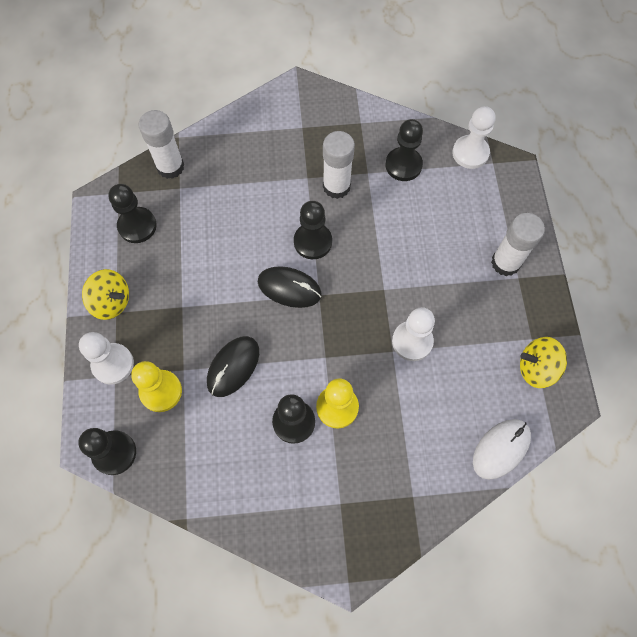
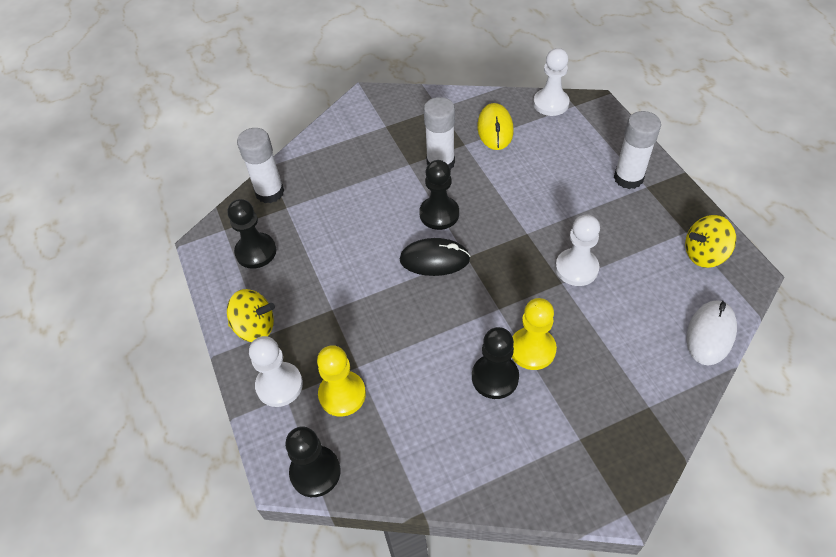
camera: 15 degrees left, 15 degrees down
(233, 367) = (409, 347): black mouse -> none
(403, 165) = (495, 129): black pawn -> yellow mouse

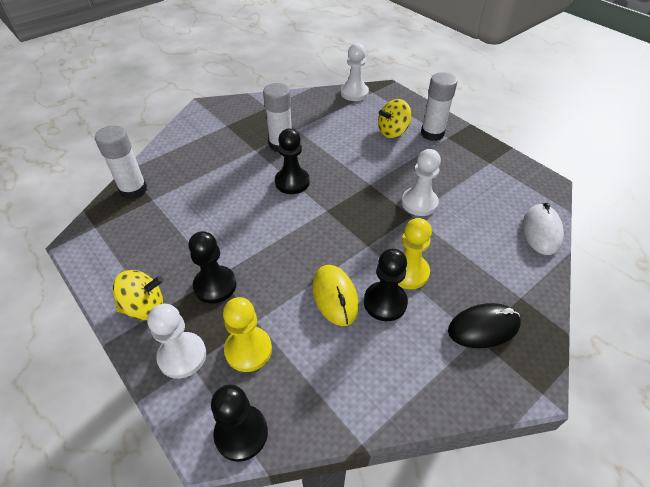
camera: 20 degrees left, 5 degrees down
(256, 252) = (131, 240): black pawn -> black pawn (215, 285)
(434, 260) = (299, 217): black mouse -> black mouse (483, 328)
(495, 129) = (317, 115): yellow mouse -> yellow mouse (335, 296)
(704, 254) = (510, 176): yellow spinning top -> yellow spinning top (392, 132)

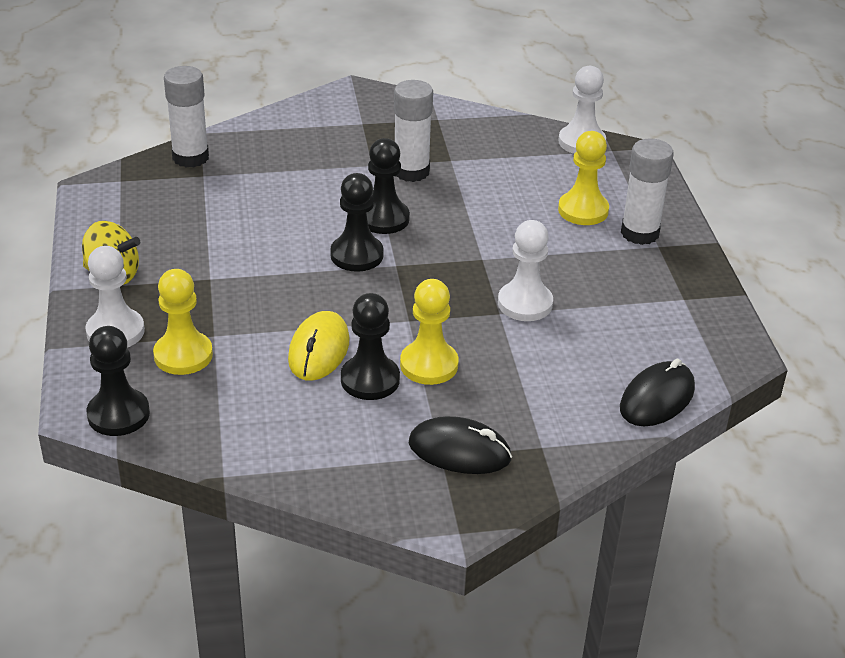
camera: 30 degrees right, 10 degrees down
(215, 285) = (199, 286): black pawn -> black pawn (357, 255)
(392, 132) = (583, 210): yellow spinning top -> yellow pawn
(541, 231) = (657, 399): white mouse -> black mouse

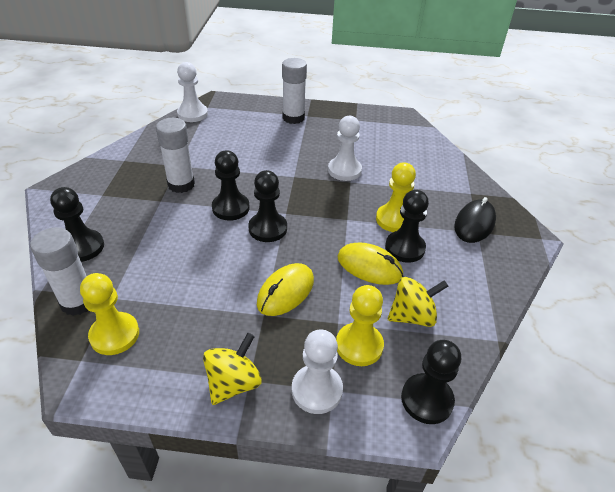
camera: 75 degrees left, 5 degrees up
(242, 395) = (412, 316): none -> yellow spinning top
(250, 288) = (285, 292): none -> yellow mouse
(269, 137) = (83, 247): none -> black pawn
(583, 210) = (262, 130): yellow pawn -> yellow pawn (114, 335)
(657, 399) = (435, 147): black mouse -> none

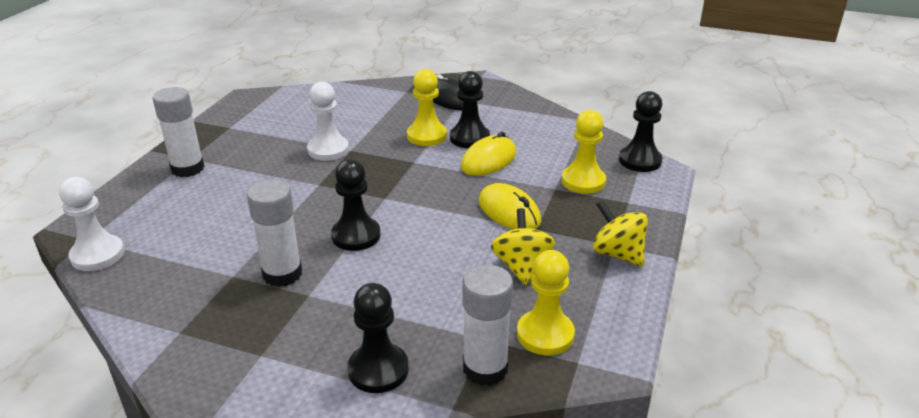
camera: 75 degrees left, 10 degrees down
(267, 228) = (407, 212): black pawn -> none
(317, 390) = (628, 209): white pawn -> none
(412, 316) = (555, 150): yellow spinning top -> yellow spinning top (521, 267)

